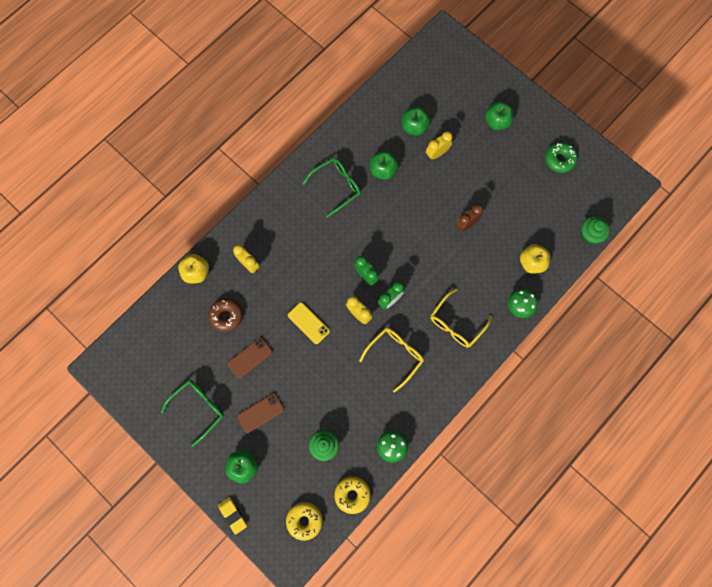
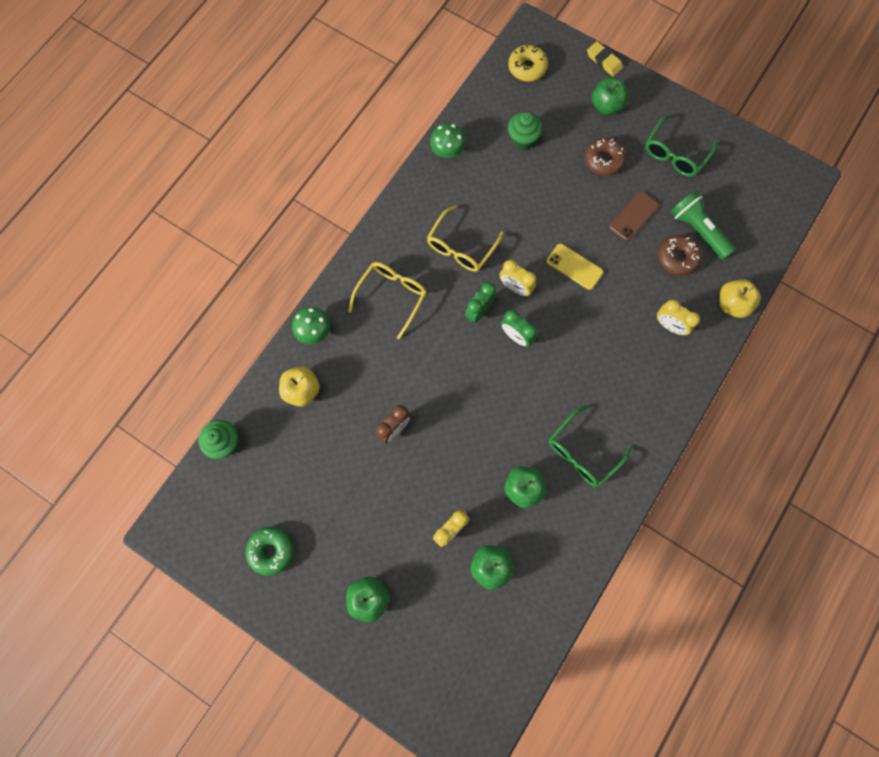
camera: 170 degrees right, 0 degrees up
(202, 336) = (697, 230): none -> green flashlight
(260, 413) = (603, 160): brown phone -> brown donut
(352, 494) = (481, 98): yellow donut -> none

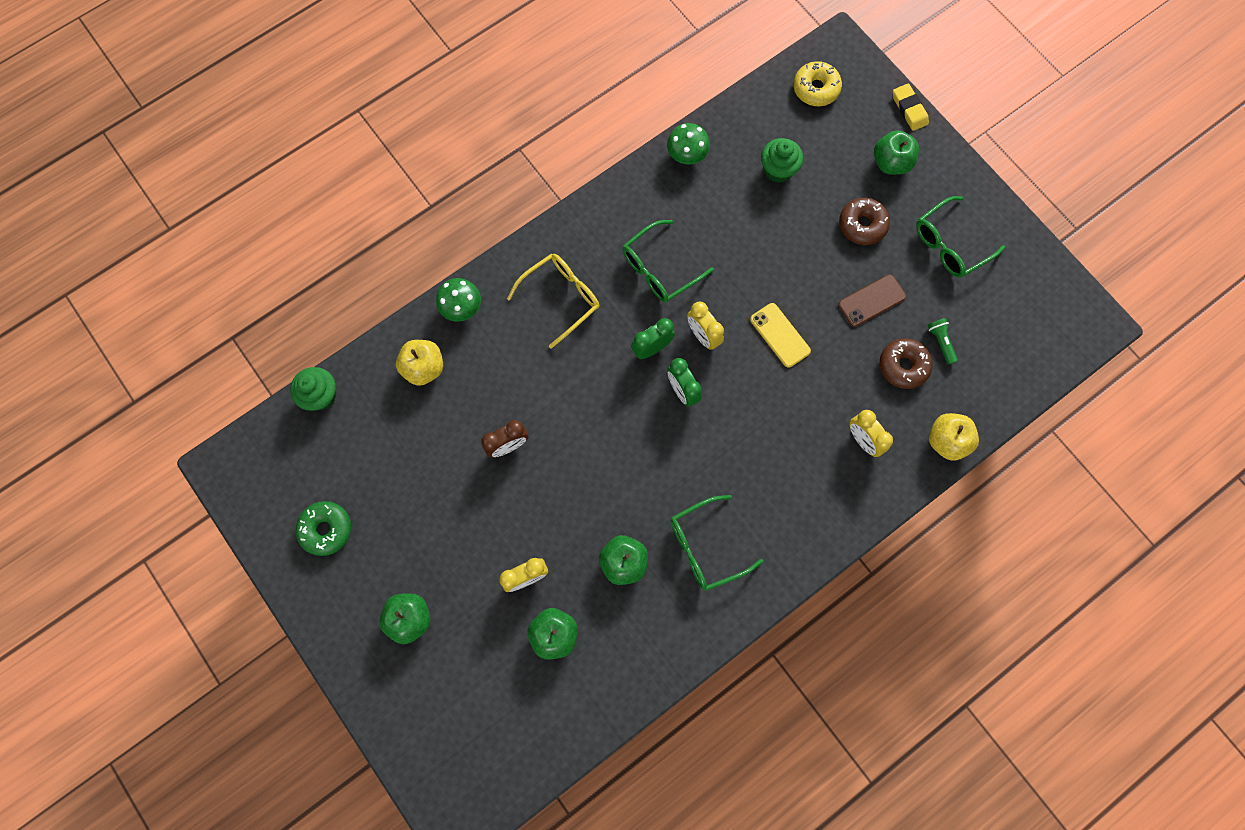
camera: 20 degrees right, 0 degrees up
(461, 246) = (660, 269): yellow glasses -> green glasses
(697, 230) = (940, 342): green flashlight -> green flashlight, size x0.52

